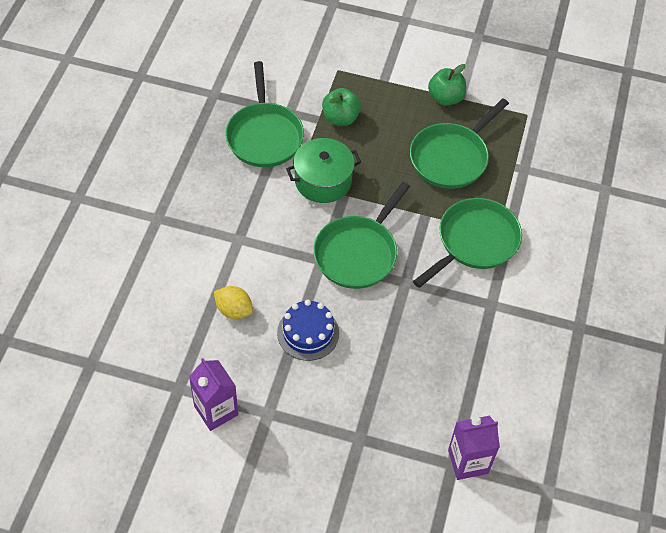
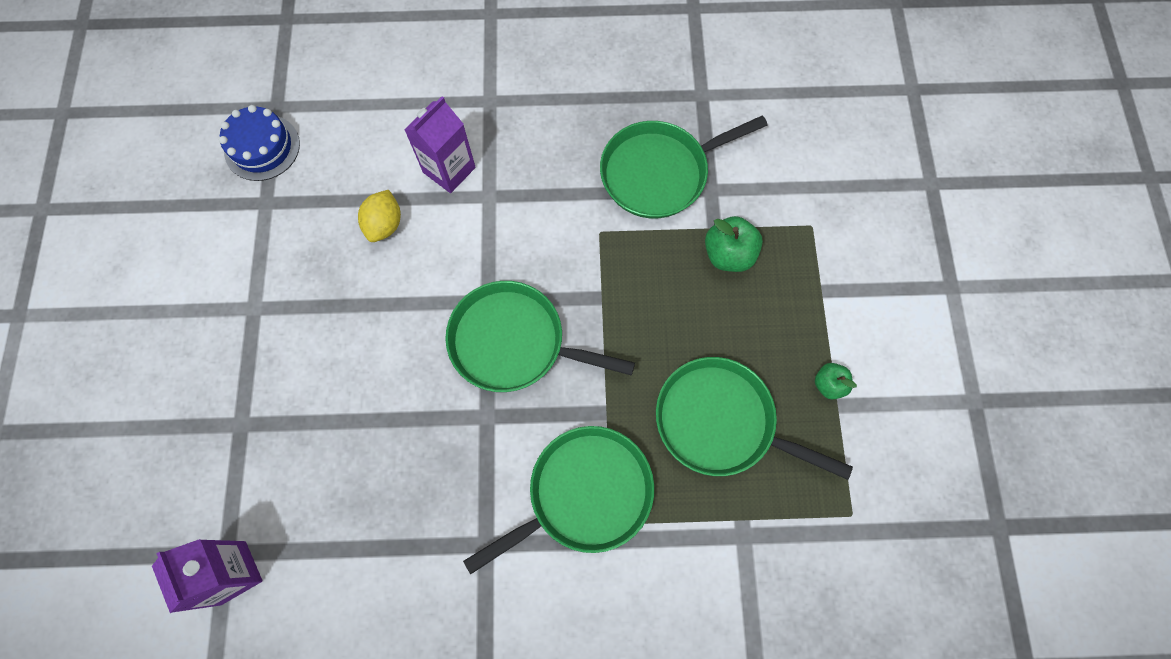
camera: 75 degrees right, 15 degrees up
(216, 410) = (245, 251): purple carton -> purple carton (449, 170)
(308, 333) = (375, 318): blue cake -> blue cake (262, 147)
(323, 181) = (614, 264): green pot -> none
(445, 98) = (828, 384): green apple -> green apple, size x0.62
(475, 241) = (584, 494): green pan -> green pan turned 60 degrees counterclockwise

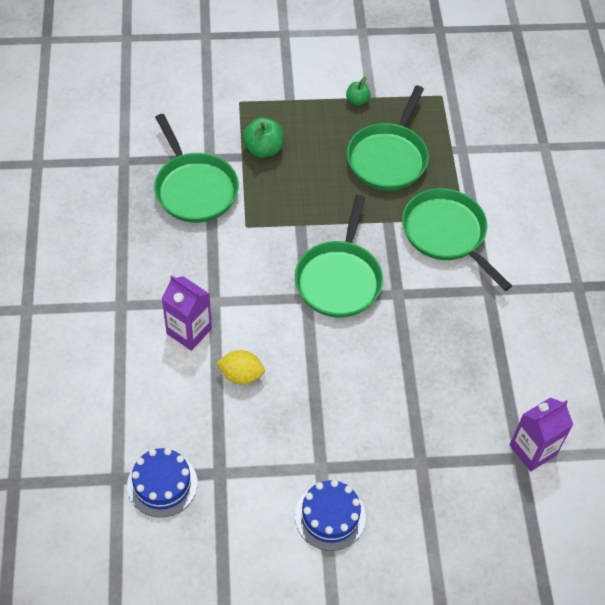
camera: 95 degrees left, 15 degrees down
(192, 315) = (330, 516): none -> blue cake

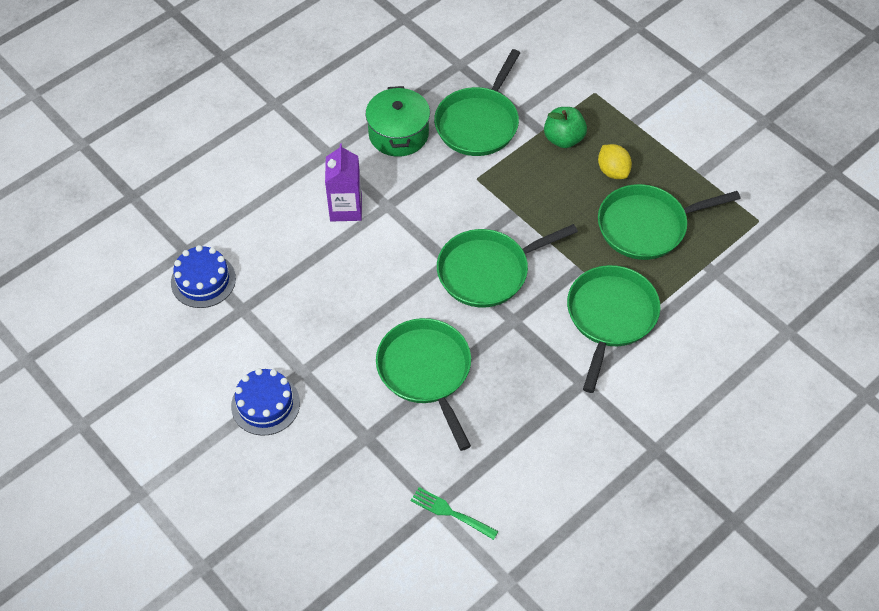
camera: 55 degrees right, 0 degrees up
(151, 246) = (398, 134): none -> green pot
(241, 375) = (337, 266): yellow lemon -> yellow lemon (613, 171)
(357, 100) = (684, 166): green apple -> none
(394, 381) = (426, 371): none -> green pan
(533, 450) = (450, 512): purple carton -> green fork

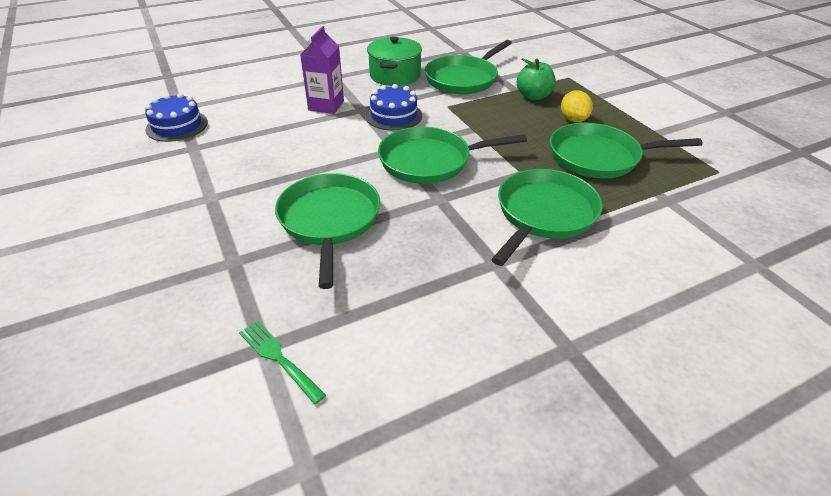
camera: 15 degrees right, 15 degrees down
(265, 404) = (155, 214): blue cake -> blue cake (393, 115)

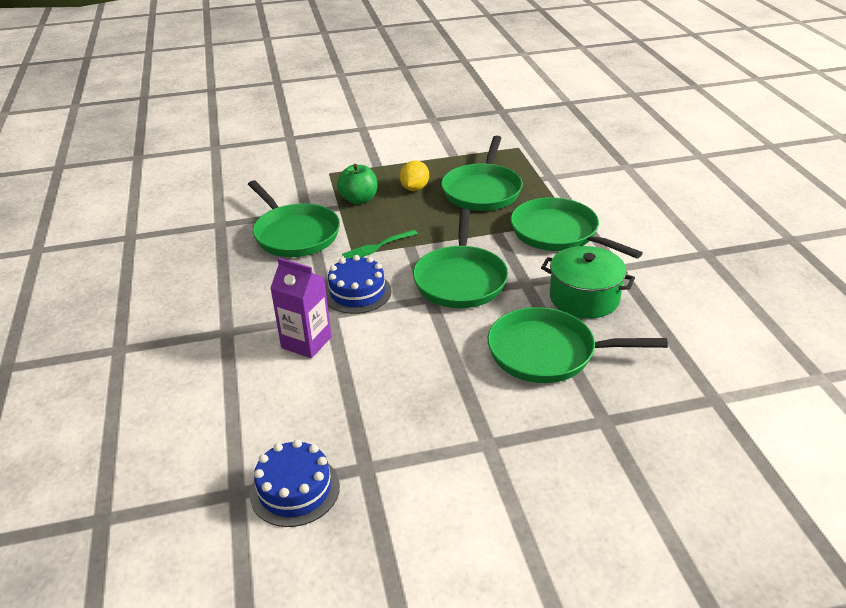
camera: 75 degrees left, 5 degrees down
(278, 358) = (726, 390): green fork -> green fork (377, 246)
(395, 75) = (255, 281): green pot -> green pot (584, 298)
(573, 119) = (414, 188): yellow lemon -> yellow lemon turned 75 degrees counterclockwise

